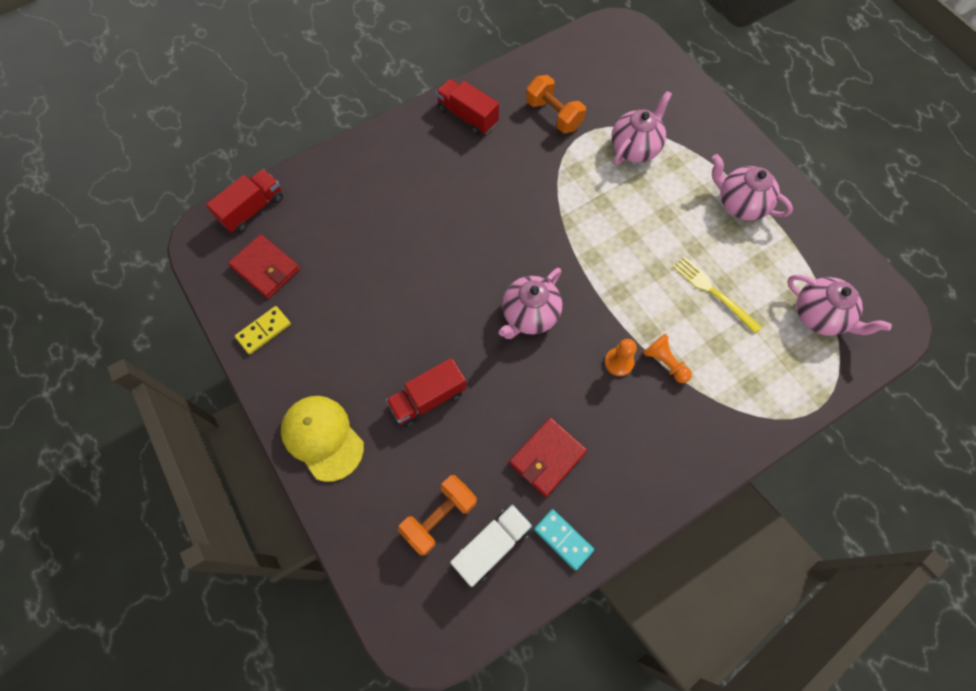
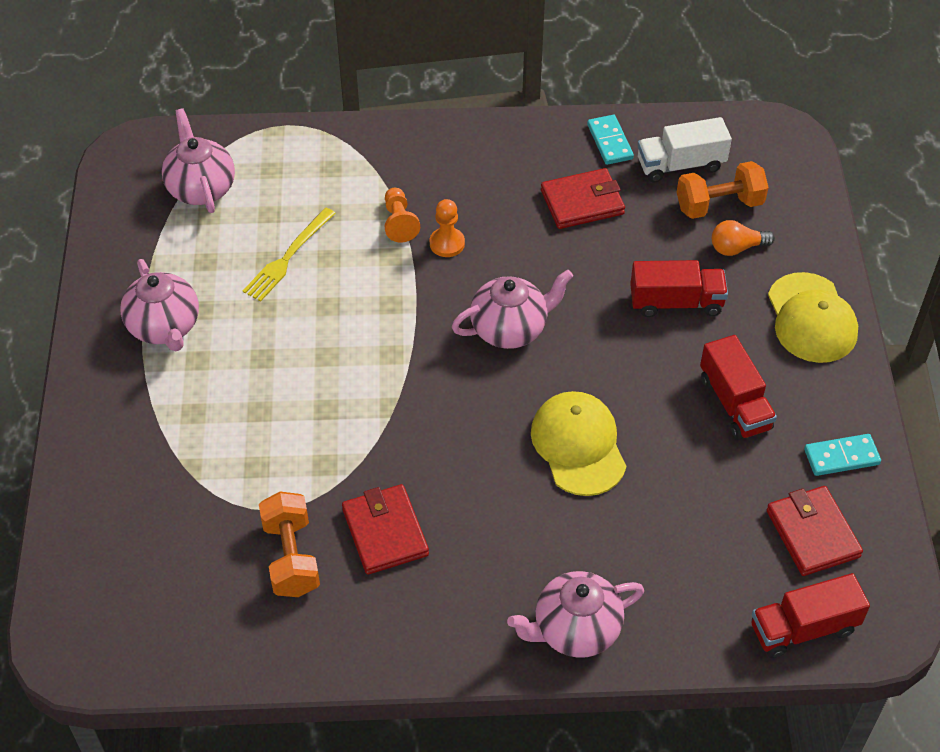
camera: 150 degrees left, 15 degrees down
(264, 331) = (841, 457): yellow domino -> turquoise domino
(406, 477) = (736, 248): none -> orange light bulb
(436, 254) = (578, 445): none -> yellow cap
(467, 116) = (414, 619): red truck -> red truck (734, 403)
(514, 150) = (385, 532): none -> red wallet
(635, 148) = (223, 455): pink teapot -> pink teapot (575, 630)
(713, 292) = (288, 257): yellow fork -> yellow fork turned 45 degrees clockwise

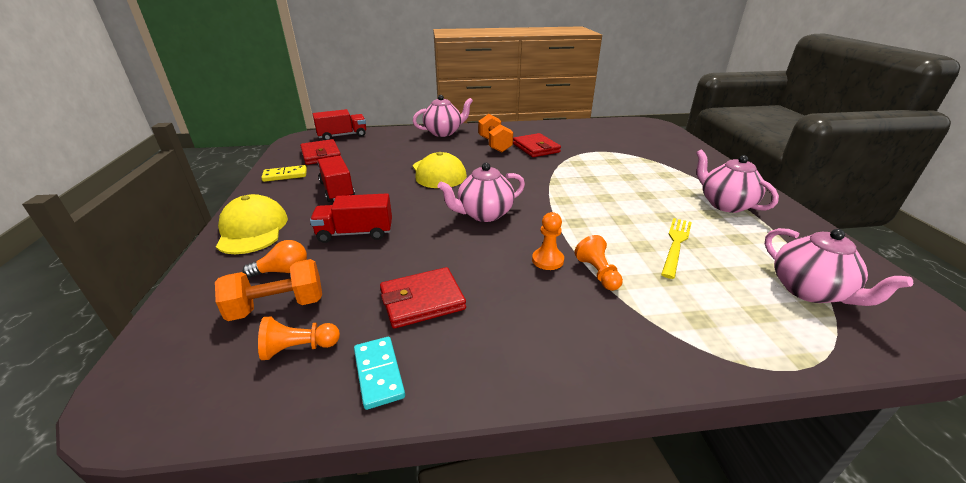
camera: 175 degrees right, 20 degrees down
(291, 557) = (576, 141): orange dumbbell -> orange dumbbell (494, 145)
(680, 165) = (299, 348): white truck -> orange pawn
(841, 457) = (285, 175): turquoise domino -> yellow domino

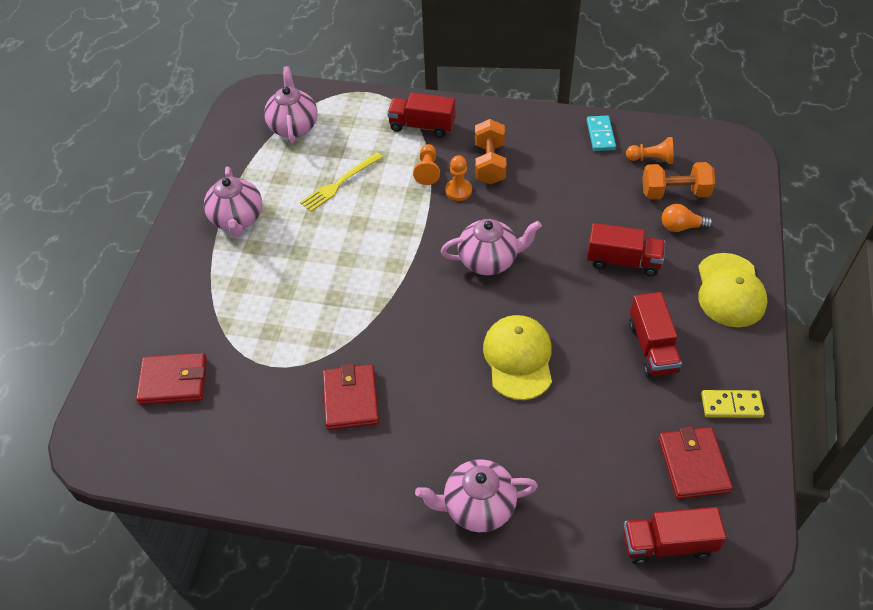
camera: 160 degrees left, 20 degrees up
(422, 300) = (568, 176): red wallet -> red wallet (173, 381)
(494, 145) = (408, 428): orange dumbbell -> orange dumbbell (490, 163)
(655, 327) = (422, 126): none -> red truck

